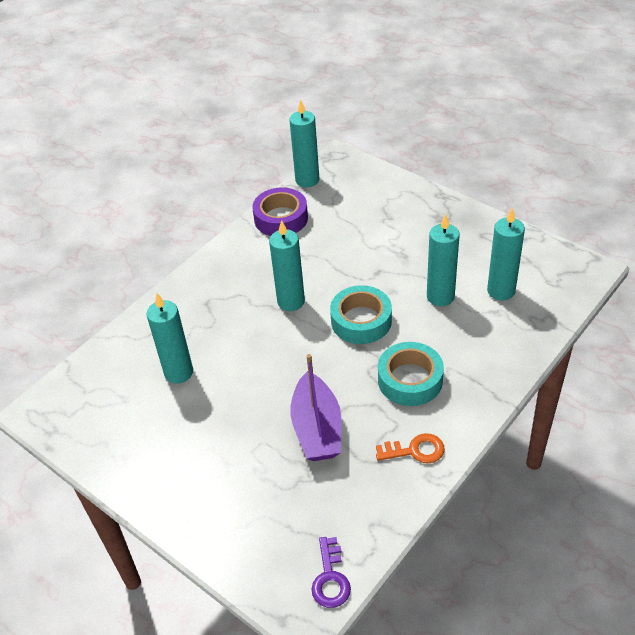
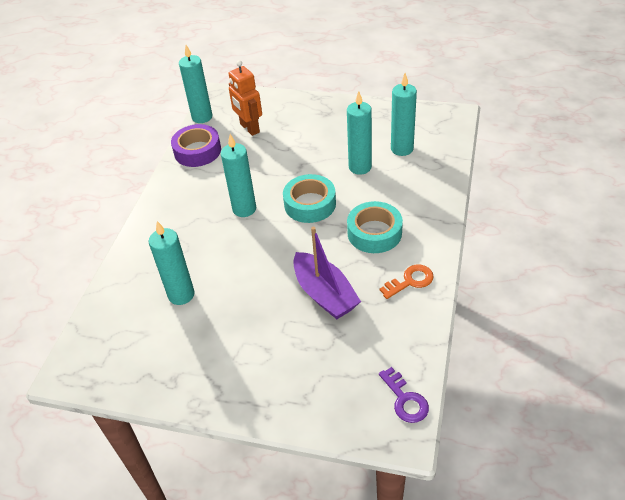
camera: 25 degrees left, 0 degrees up
(348, 209) = (249, 128): none -> orange robot

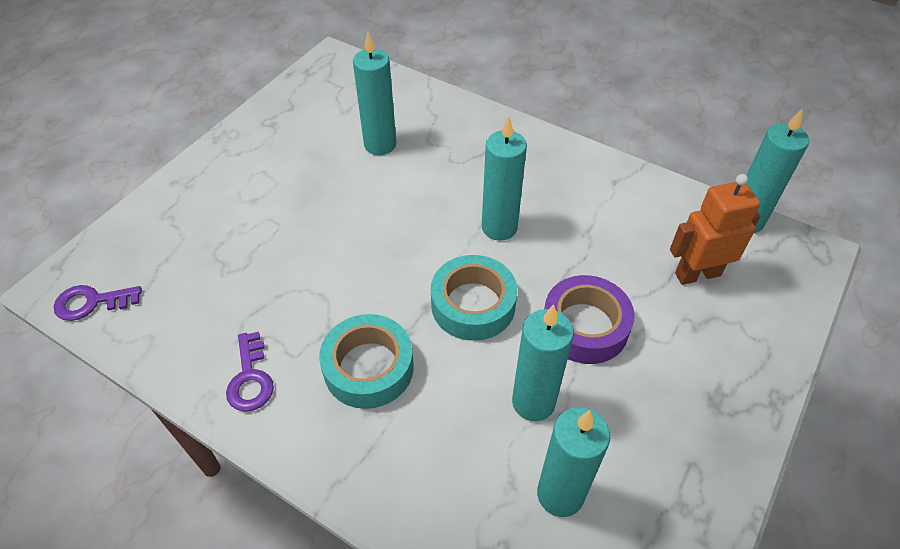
camera: 105 degrees right, 5 degrees up
(197, 151) = (654, 201): purple tape -> purple tape (585, 326)
(324, 294) = (294, 273): purple boat -> none
(410, 281) = (250, 378): orange key -> purple key

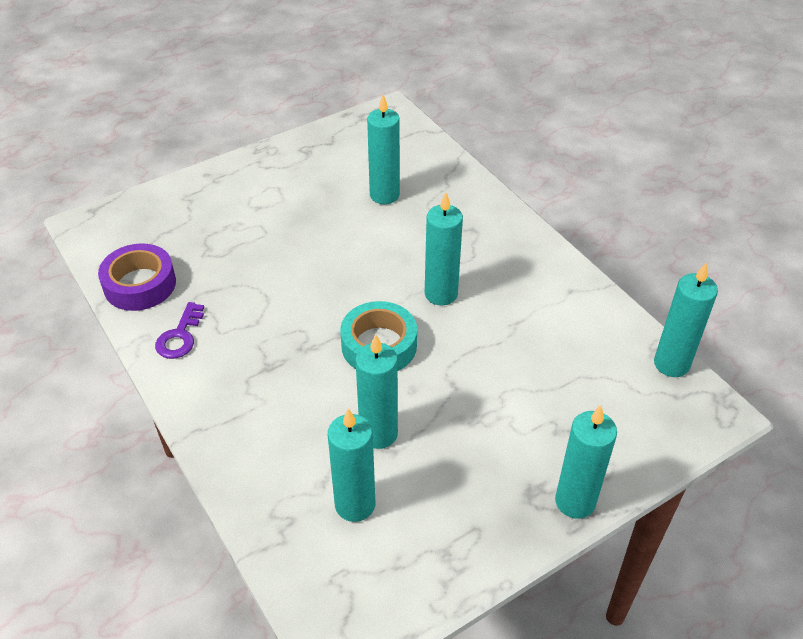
camera: 25 degrees right, 5 degrees down
(91, 302) = (102, 244): purple key -> none
(368, 367) = (269, 361): turquoise tape -> none
(585, 326) = (460, 395): purple tape -> purple tape (140, 284)
(697, 274) = (590, 391): orange robot -> none
(759, 393) = (575, 501): none -> turquoise candle

